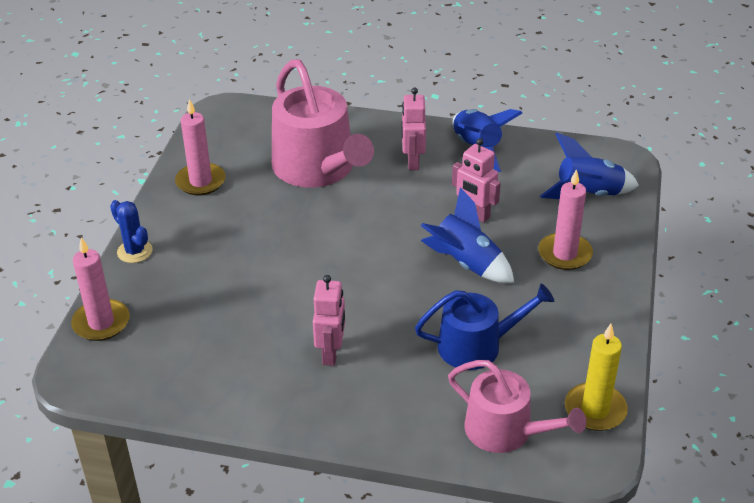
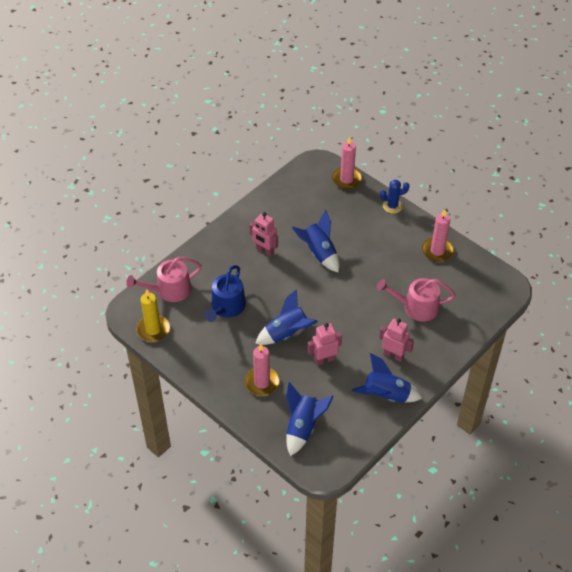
camera: 120 degrees right, 10 degrees up
(290, 291) = (319, 253): none -> blue rocket
(318, 168) = (416, 307): pink watering can -> pink watering can, size x0.63

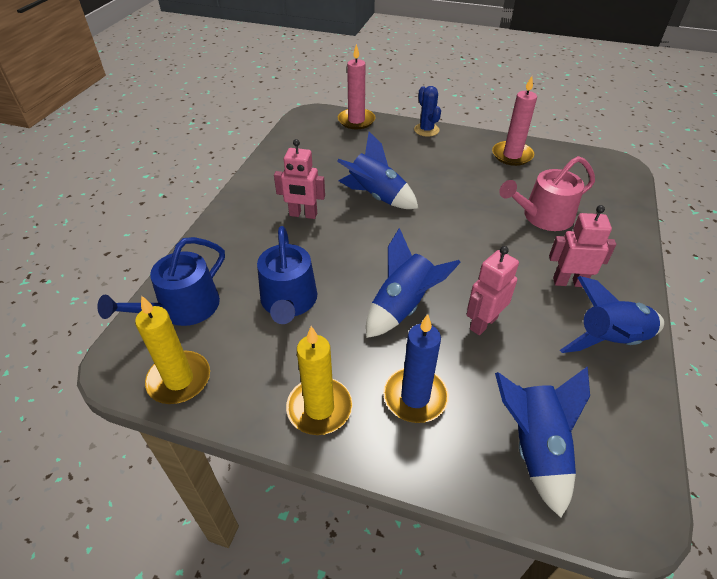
camera: 25 degrees left, 5 degrees down
(169, 290) = (182, 308): pink watering can -> blue watering can
(213, 369) = (319, 408): none -> yellow candle
(262, 382) = (415, 397): pink candle -> blue candle
(392, 206) = (426, 130): blue cactus -> blue cactus turned 75 degrees counterclockwise

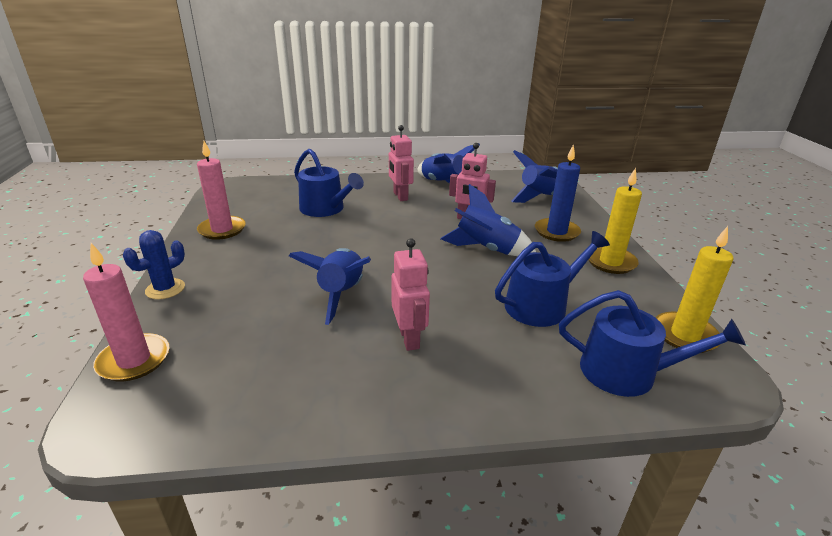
camera: 115 degrees left, 15 degrees down
(542, 217) = (325, 209): pink watering can -> blue watering can

